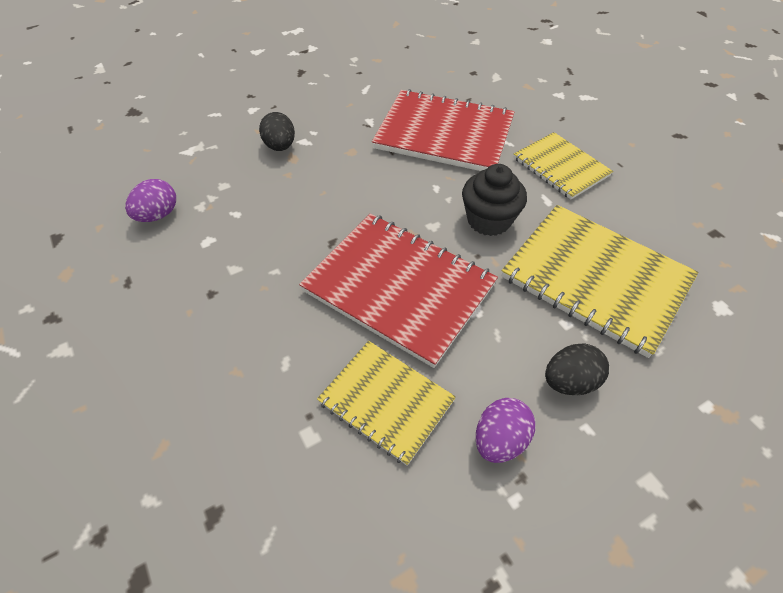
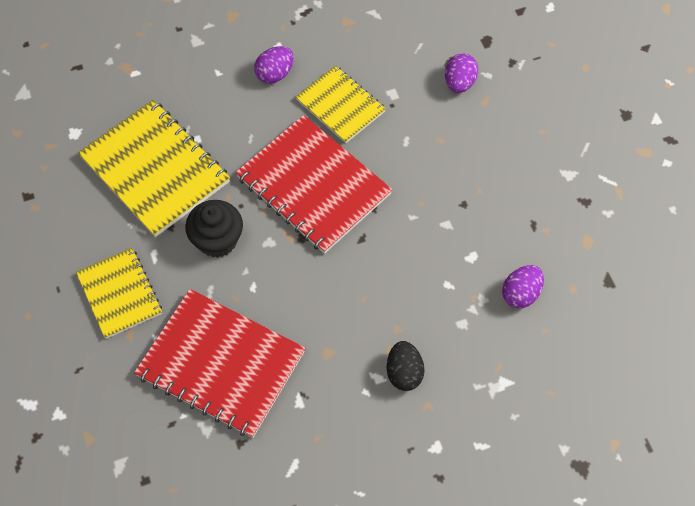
camera: 170 degrees left, 10 degrees up
(199, 474) = (459, 83): none -> purple egg
(569, 381) = (215, 100): black egg -> none

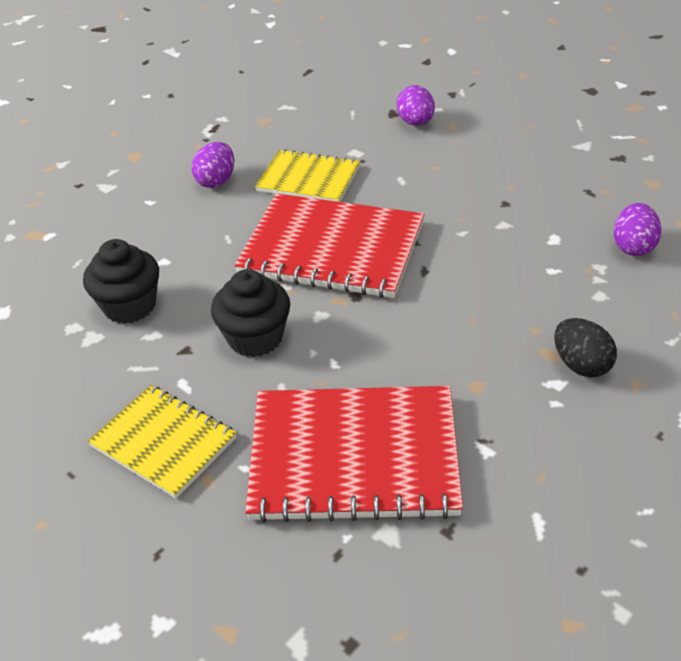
camera: 25 degrees left, 20 degrees down
(155, 169) = (130, 306): yellow notebook -> black cupcake

